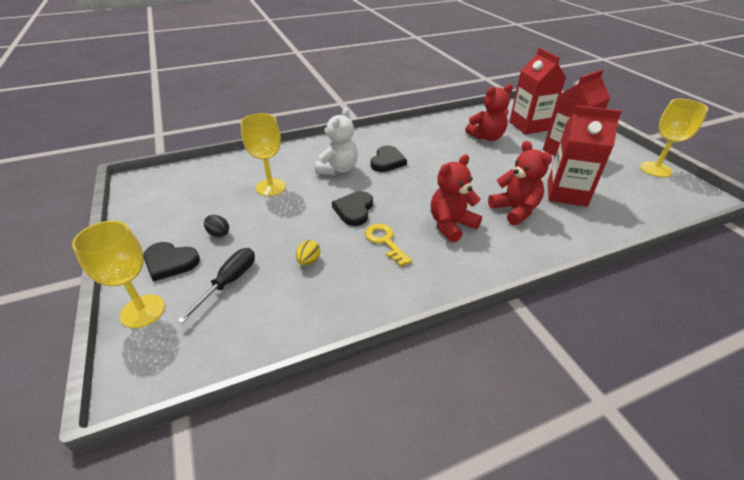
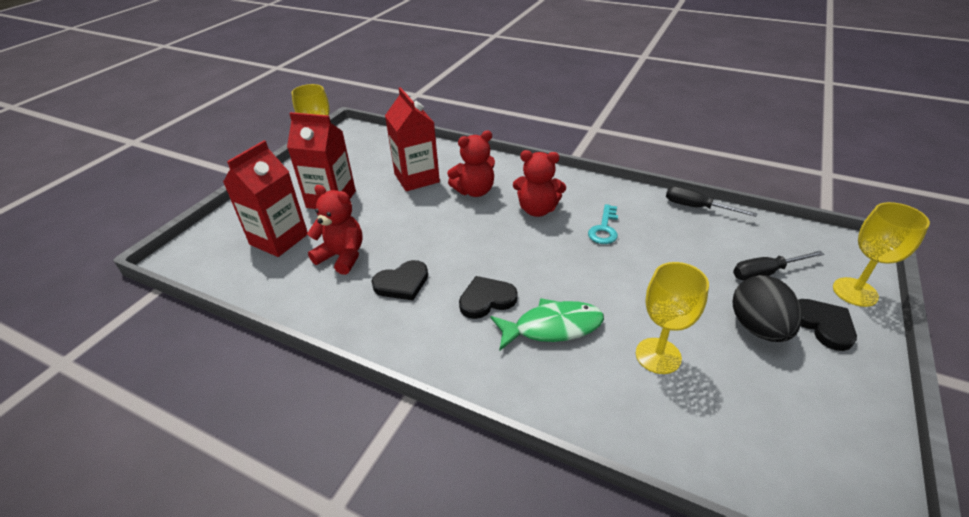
camera: 130 degrees left, 0 degrees up
(218, 234) = (757, 328): black egg -> black egg, size x2.15
(309, 261) = (683, 251): yellow egg -> none
(335, 322) = (697, 207): none -> black screwdriver
(338, 169) = (552, 327): white teddy bear -> green fish
(354, 210) = (596, 268): black heart -> black heart (402, 283)
(385, 242) = (604, 229): yellow key -> turquoise key
(515, 210) = (474, 191): red teddy bear -> red teddy bear turned 135 degrees counterclockwise

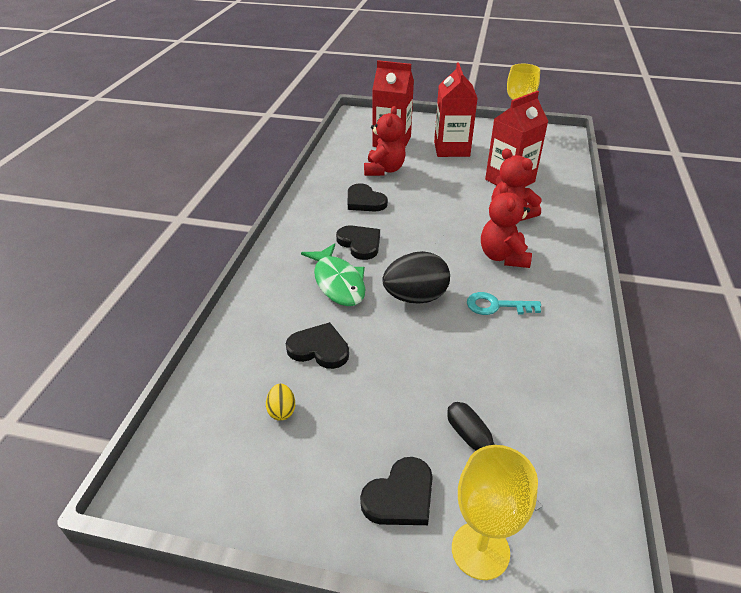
camera: 75 degrees right, 0 degrees up
(658, 356) = (319, 349): yellow goblet -> black heart
(697, 207) = (589, 387): black screwdriver -> none
(747, 395) = (282, 411): none -> yellow egg
(757, 328) = (377, 429): black egg -> black egg (415, 297)

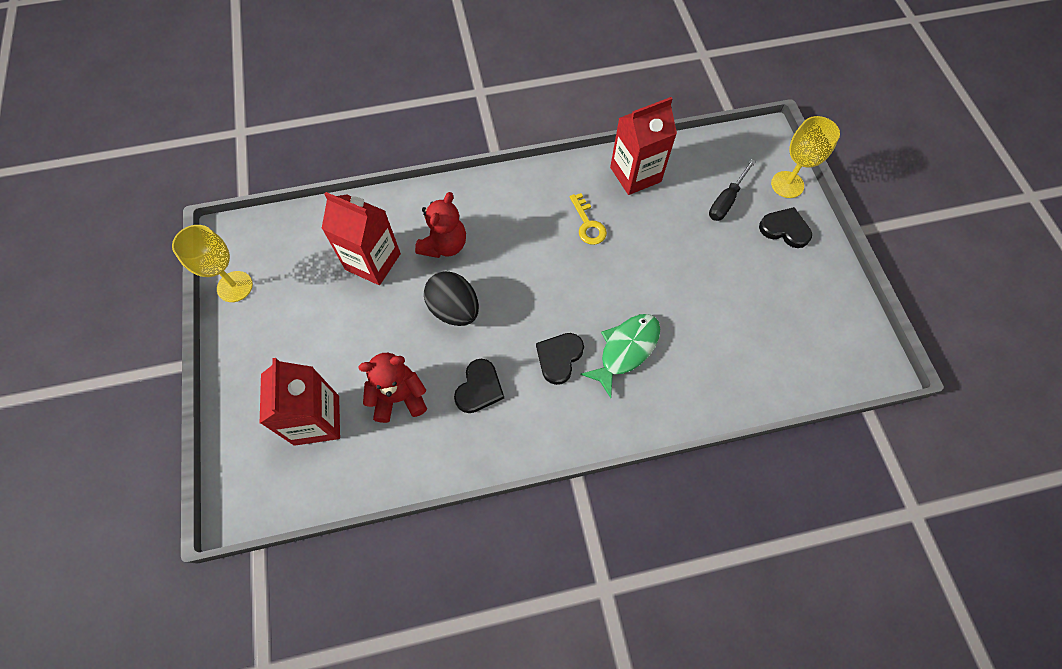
camera: 115 degrees left, 25 degrees up
(282, 411) = (776, 321): yellow egg -> none
(319, 349) = (708, 326): black heart -> none
(415, 297) = (610, 282): black egg -> black egg (454, 309)
(451, 149) = (314, 341): red carton -> red carton (635, 174)
(496, 306) = (588, 224): turquoise key -> yellow key
(503, 257) = (518, 235): red teddy bear -> none

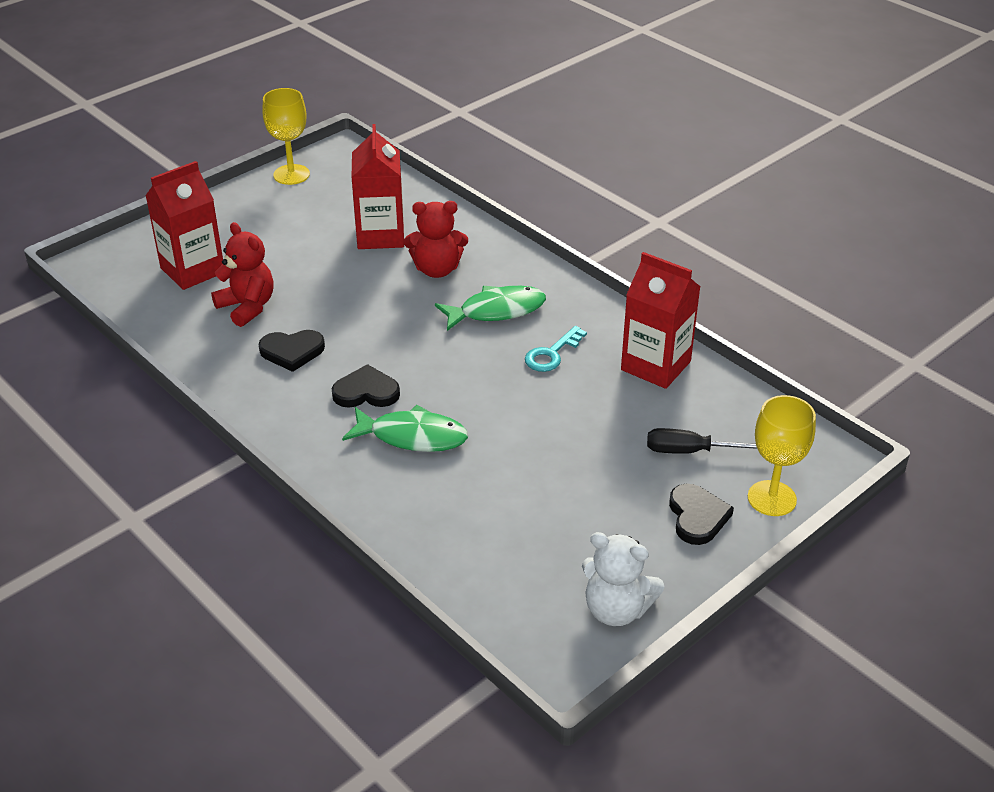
camera: 60 degrees right, 25 degrees down
(454, 309) = (368, 303): black egg -> none
(519, 232) = (496, 311): none -> green fish
(588, 224) = (552, 354): yellow key -> turquoise key
(844, 312) = (616, 609): none -> white teddy bear

